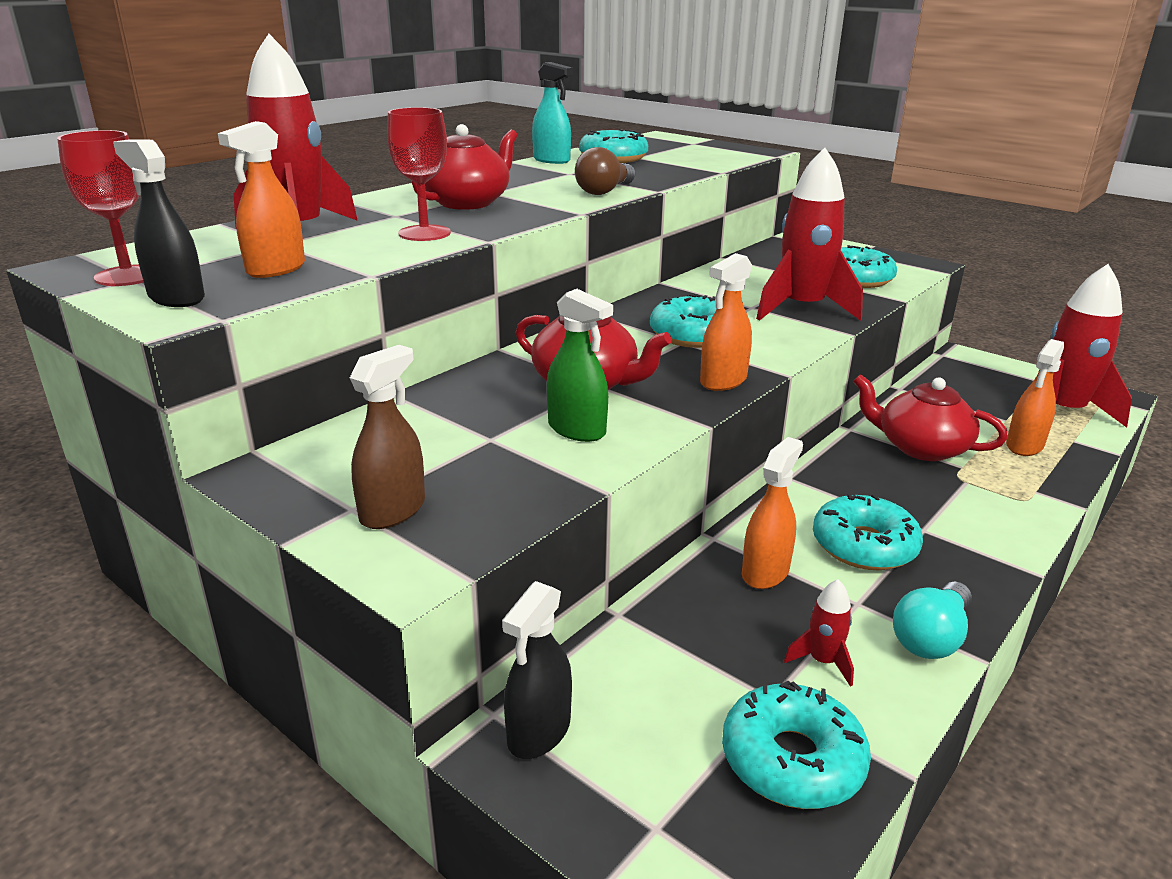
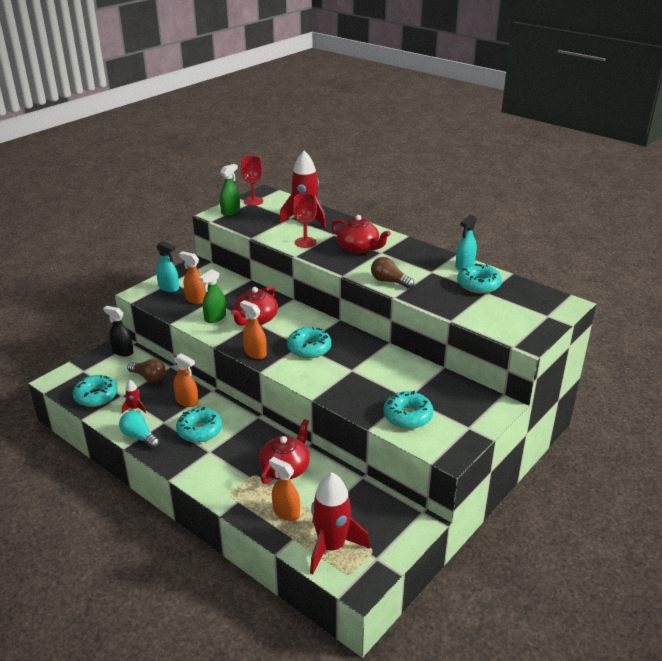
camera: 90 degrees right, 5 degrees up
(176, 298) = (230, 212): black spray bottle -> green spray bottle
(276, 269) = (258, 221): orange spray bottle -> orange spray bottle (196, 299)
(393, 510) = (169, 288): brown spray bottle -> turquoise spray bottle
(676, 651) = (149, 377): none -> brown light bulb
(802, 309) = (349, 387): red rocket -> none

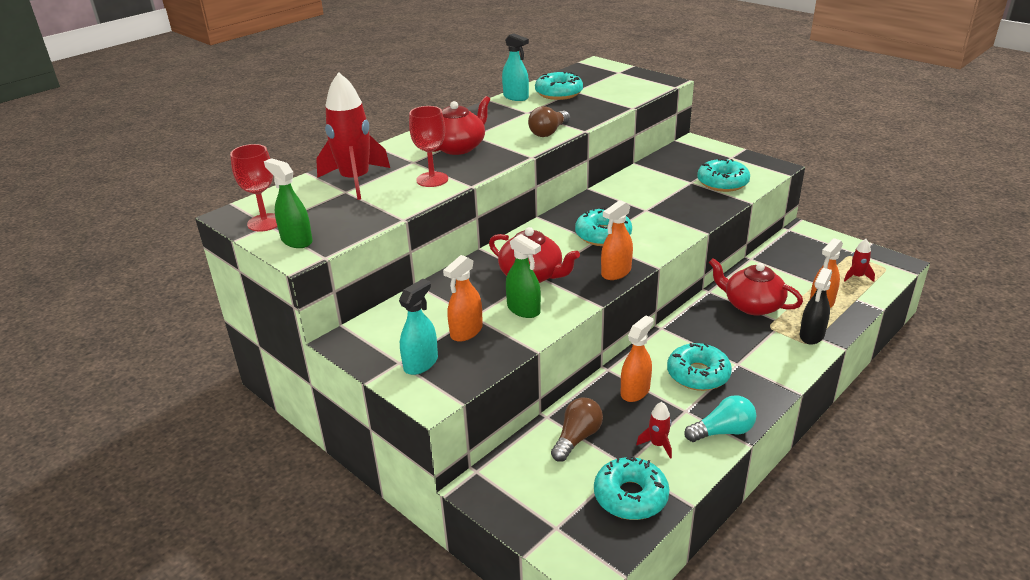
camera: 85 degrees left, 0 degrees up
(122, 351) = (499, 480): black spray bottle -> black spray bottle (811, 335)
(139, 437) = (723, 431): turquoise light bulb -> turquoise light bulb turned 150 degrees counterclockwise
(331, 547) = (856, 277): red rocket -> red rocket, size x0.43

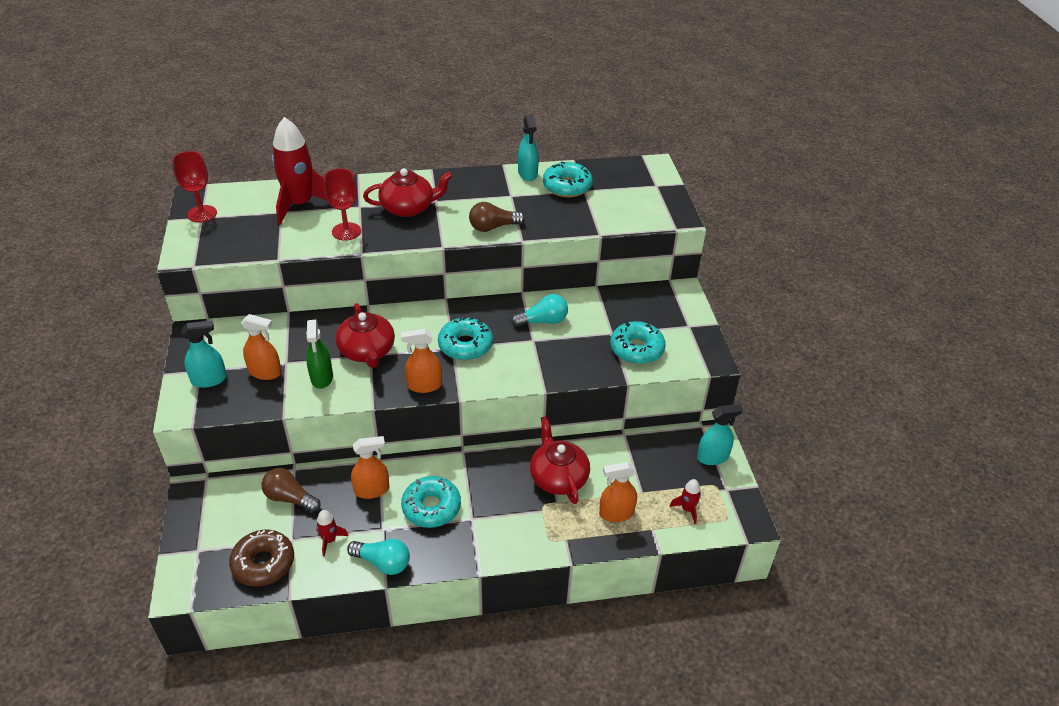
camera: 35 degrees right, 10 degrees up
(296, 241) = (197, 241): green spray bottle -> none
(466, 331) = (265, 372): orange spray bottle -> orange spray bottle turned 150 degrees counterclockwise
(577, 438) = (290, 498): brown light bulb -> brown light bulb turned 135 degrees counterclockwise
(630, 496) = (263, 563): turquoise donut -> brown donut
(633, 197) = (543, 321): none -> turquoise light bulb
(811, 335) = (563, 535): black spray bottle -> none
(823, 242) = (713, 457): none -> turquoise spray bottle

